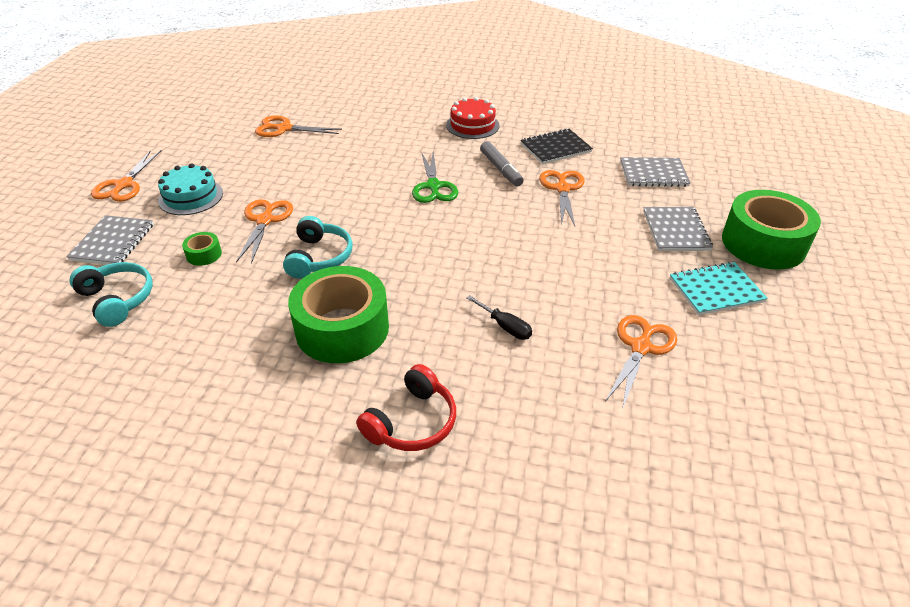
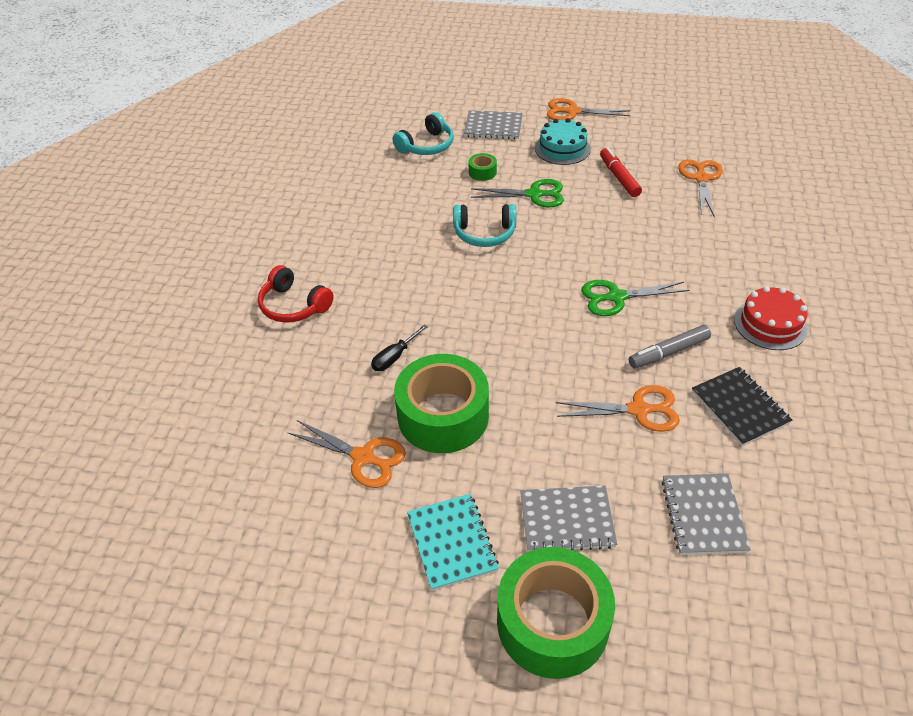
camera: 90 degrees right, 5 degrees up
(261, 168) = (619, 177): none -> red marker
(265, 220) = (534, 194): orange scissors -> green scissors
(342, 328) = (394, 258): green tape -> green tape (443, 416)

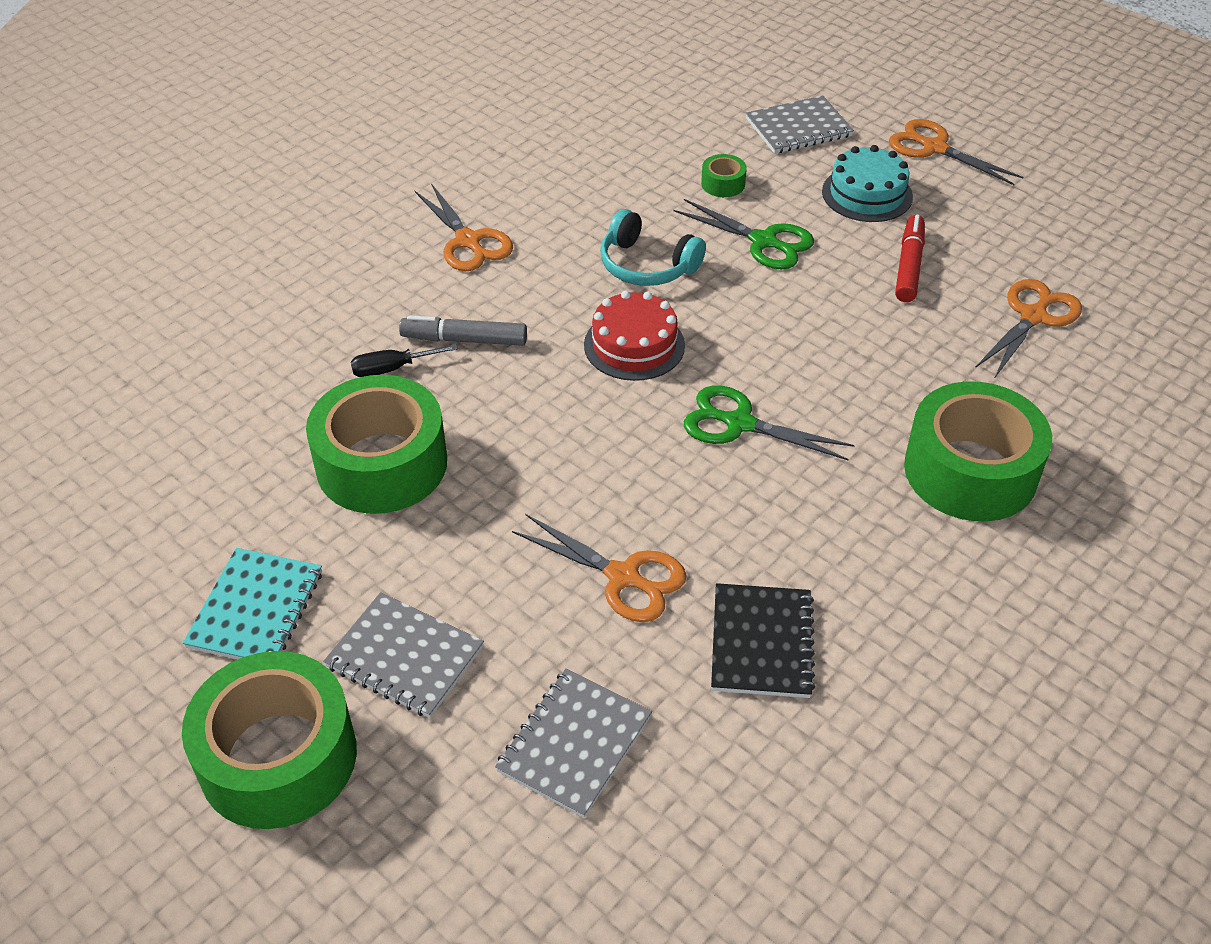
camera: 30 degrees right, 0 degrees up
(293, 305) = (337, 256): red headphones -> none
(363, 457) = (252, 465): orange scissors -> orange scissors (468, 241)
(427, 146) = (683, 120): turquoise headphones -> none
(493, 127) = (798, 128): grey notebook -> grey notebook turned 60 degrees counterclockwise
(668, 352) = (737, 526): grey marker -> grey marker (464, 339)
(748, 269) = (970, 471): none -> green tape
(770, 324) = (923, 559): red cake -> red cake (634, 345)

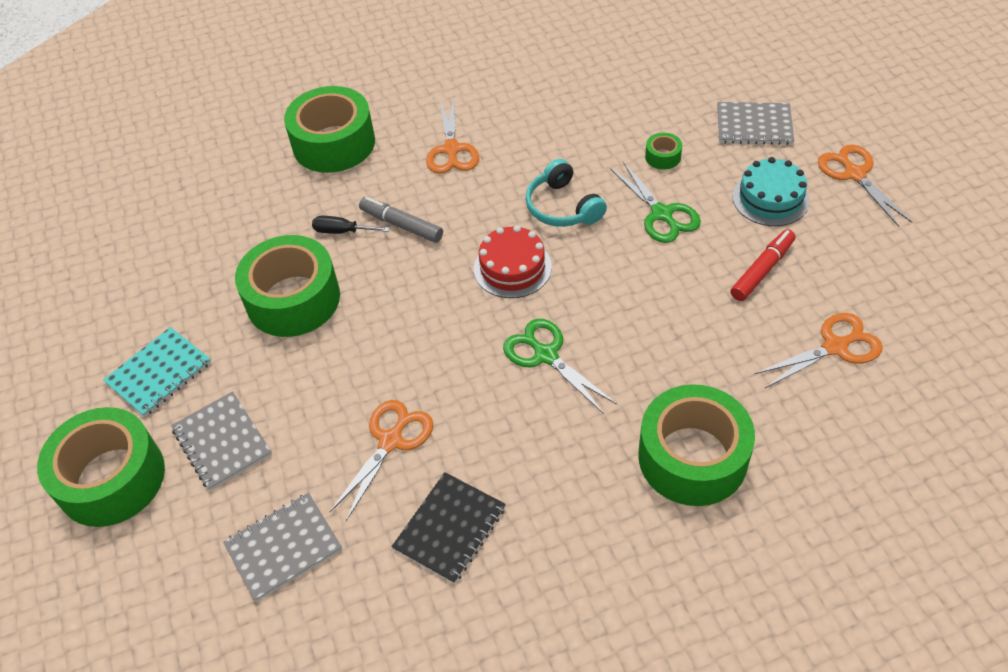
camera: 30 degrees right, 5 degrees up
(308, 274) = (334, 143): none -> green tape
(623, 577) = (391, 441): orange scissors -> orange scissors turned 120 degrees counterclockwise

